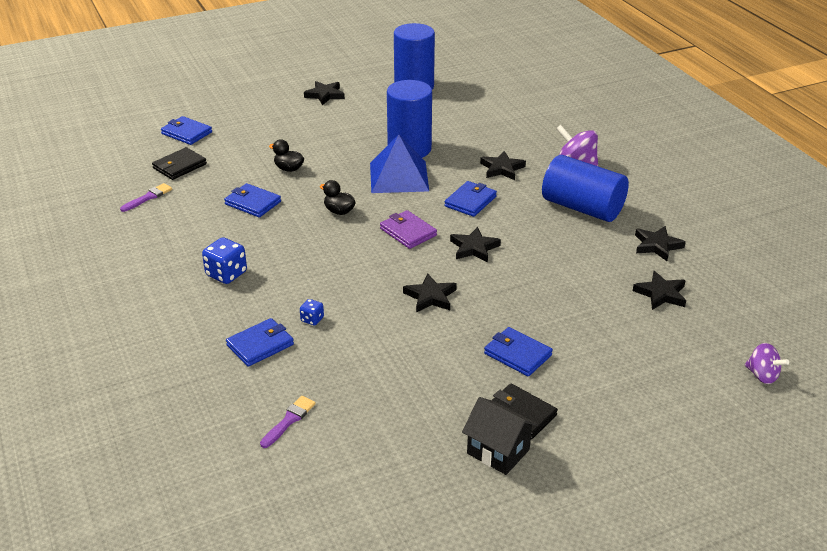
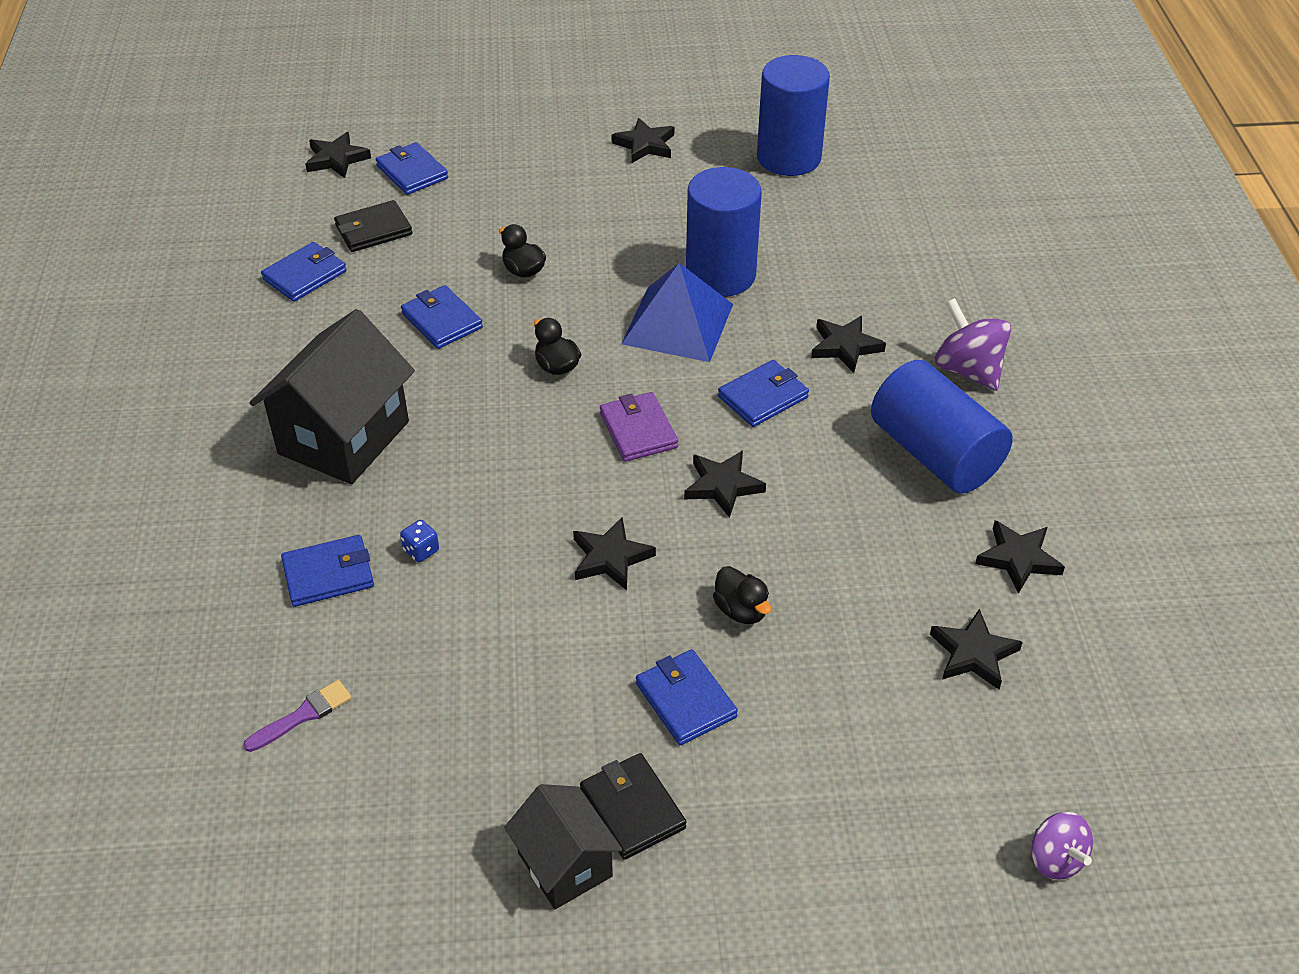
camera: 20 degrees right, 10 degrees up
(132, 135) = (336, 159): none -> black star
(148, 197) = (305, 275): purple brush -> blue wallet
(226, 274) = (344, 438): blue dice -> black house
(522, 304) = (741, 610): none -> black duck

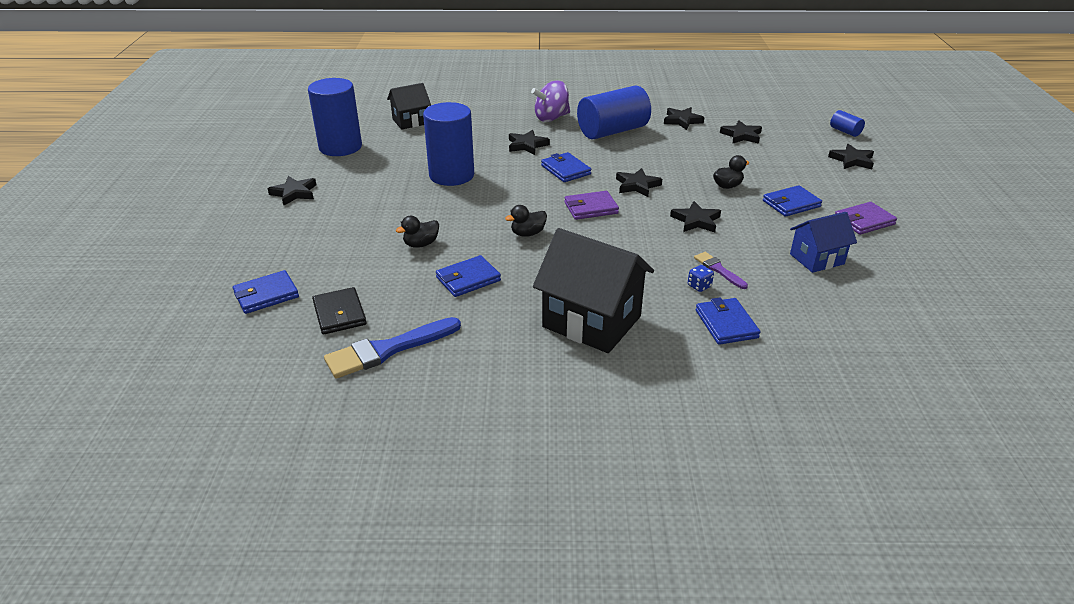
camera: 85 degrees left, 10 degrees down
(303, 715) = (846, 330): purple brush -> purple brush (718, 269)
(305, 275) = (388, 350): blue wallet -> blue brush
(336, 159) = (219, 338): black star -> black star (852, 160)
(497, 710) = (816, 259): none -> blue house
(565, 864) = (906, 240): black house -> black house (411, 121)
(632, 809) = (864, 221): black wallet -> purple wallet
(678, 323) = (495, 191): blue pyramid -> none
(1055, 859) = (845, 131): purple spinning top -> blue cylinder

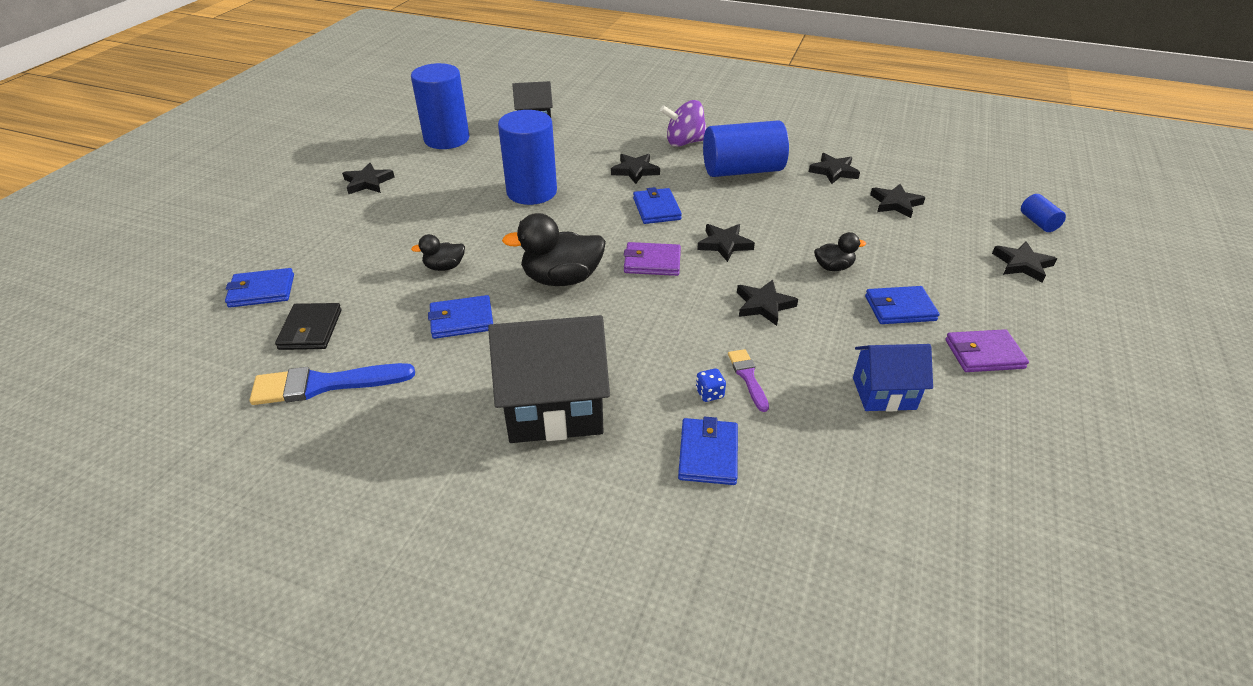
camera: 20 degrees right, 5 degrees up
(528, 233) = (561, 279): black duck -> black duck, size x1.89
(591, 322) = (554, 408): black house -> black house turned 60 degrees counterclockwise

